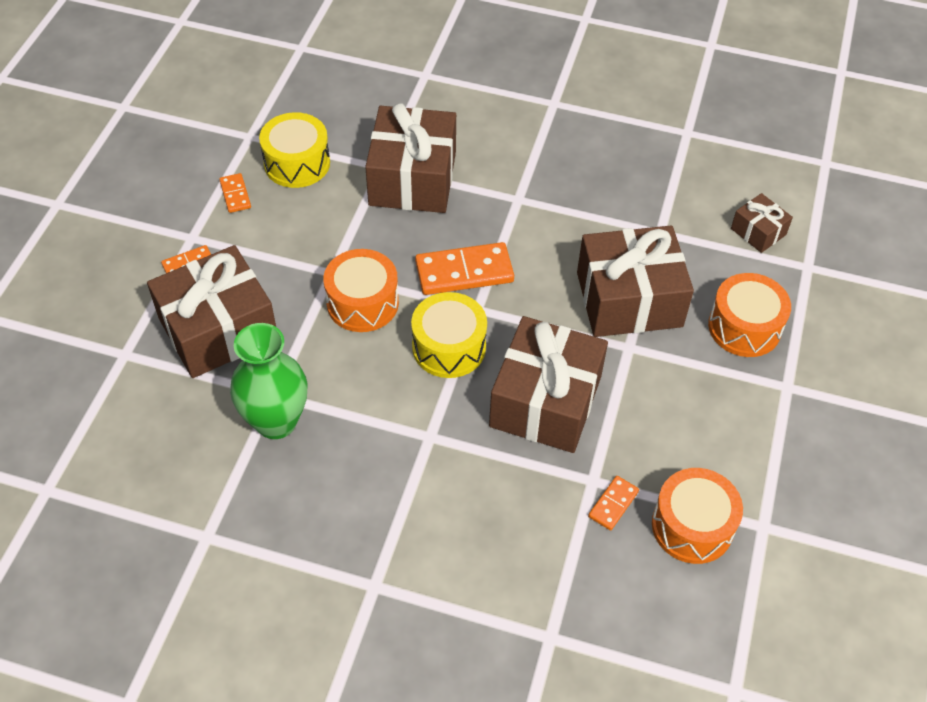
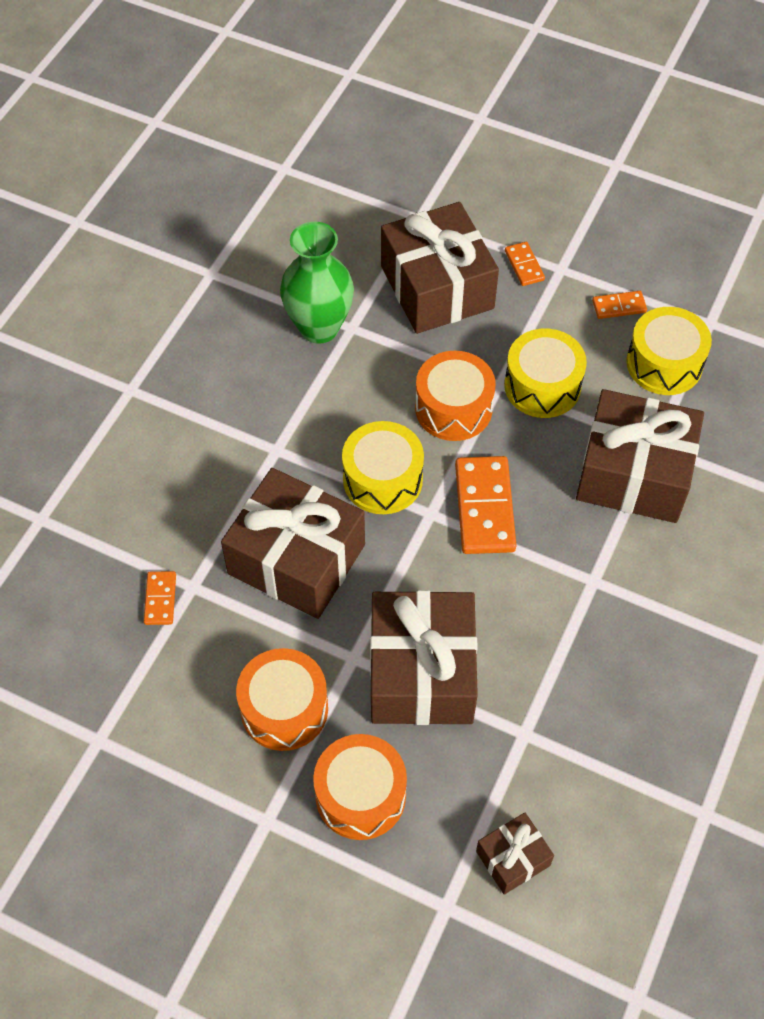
camera: 100 degrees right, 5 degrees up
(330, 242) = (542, 386): none -> yellow drum
(613, 504) = (160, 599): orange domino -> orange domino turned 45 degrees clockwise
(692, 526) = (116, 668): orange drum -> orange drum (284, 709)

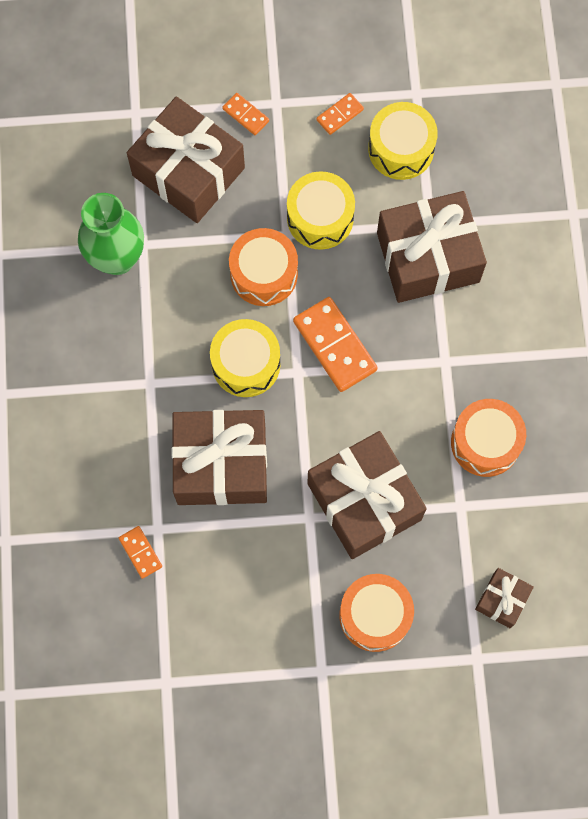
camera: 30 degrees left, 15 degrees up
(284, 709) = (284, 584): orange drum -> orange drum (485, 442)

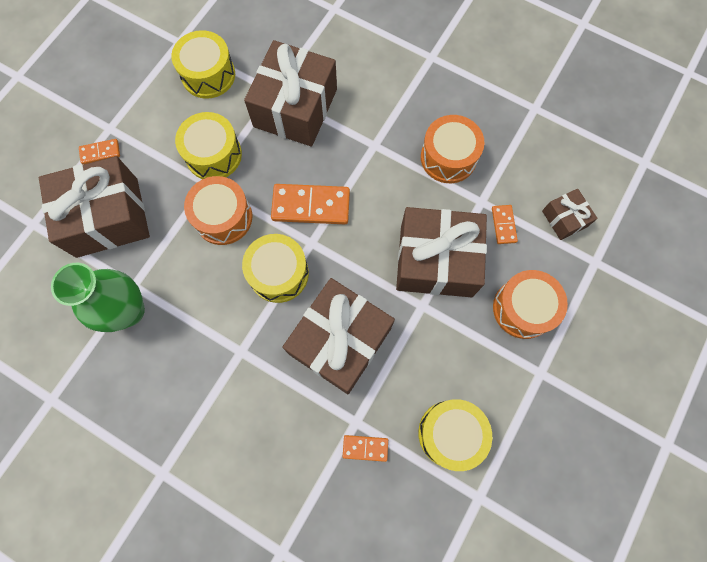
camera: 55 degrees left, 0 degrees up
(205, 621) = (450, 433): none -> yellow drum
(340, 115) = (153, 95): orange domino -> orange domino (503, 225)

